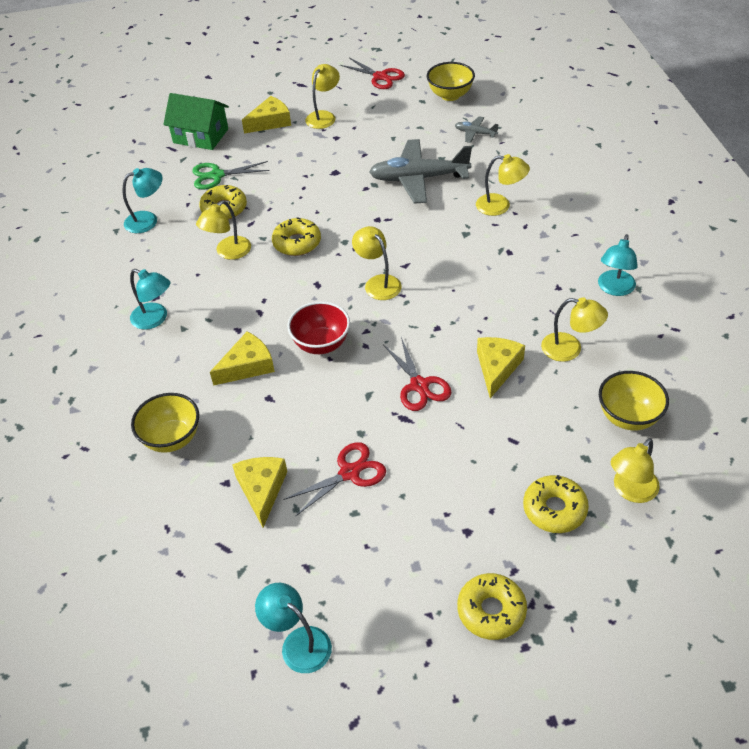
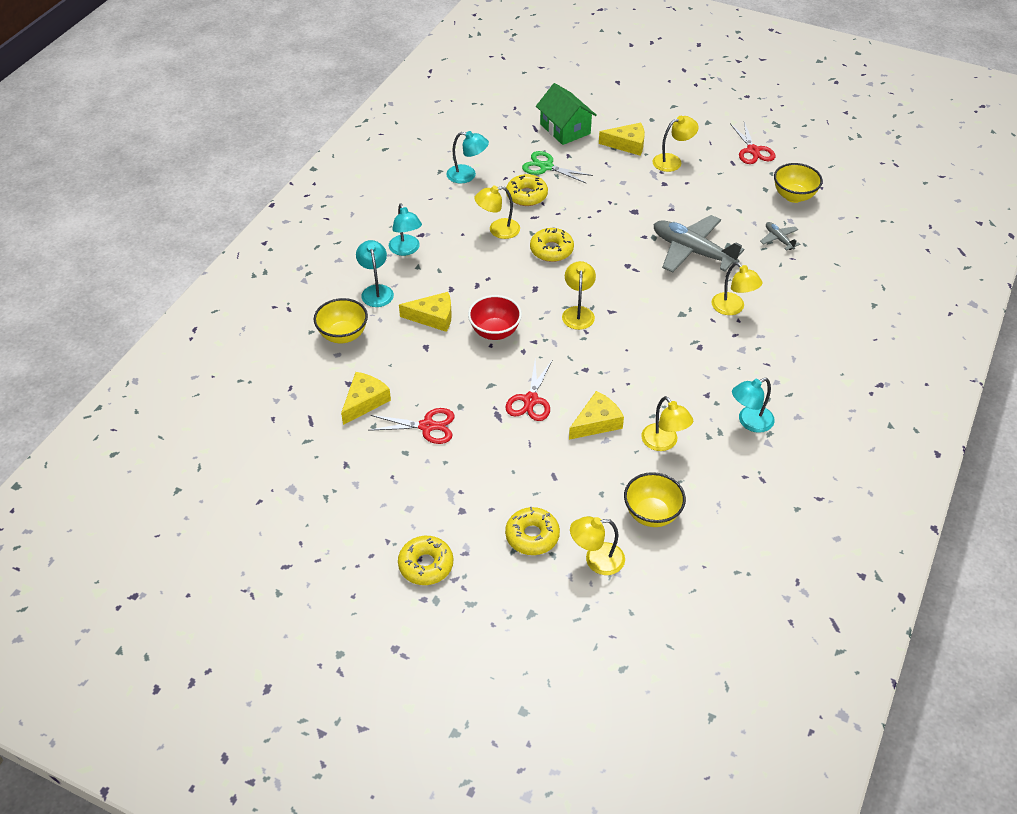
camera: 35 degrees right, 0 degrees up
(298, 643) = (298, 502): turquoise lamp -> turquoise lamp (376, 291)

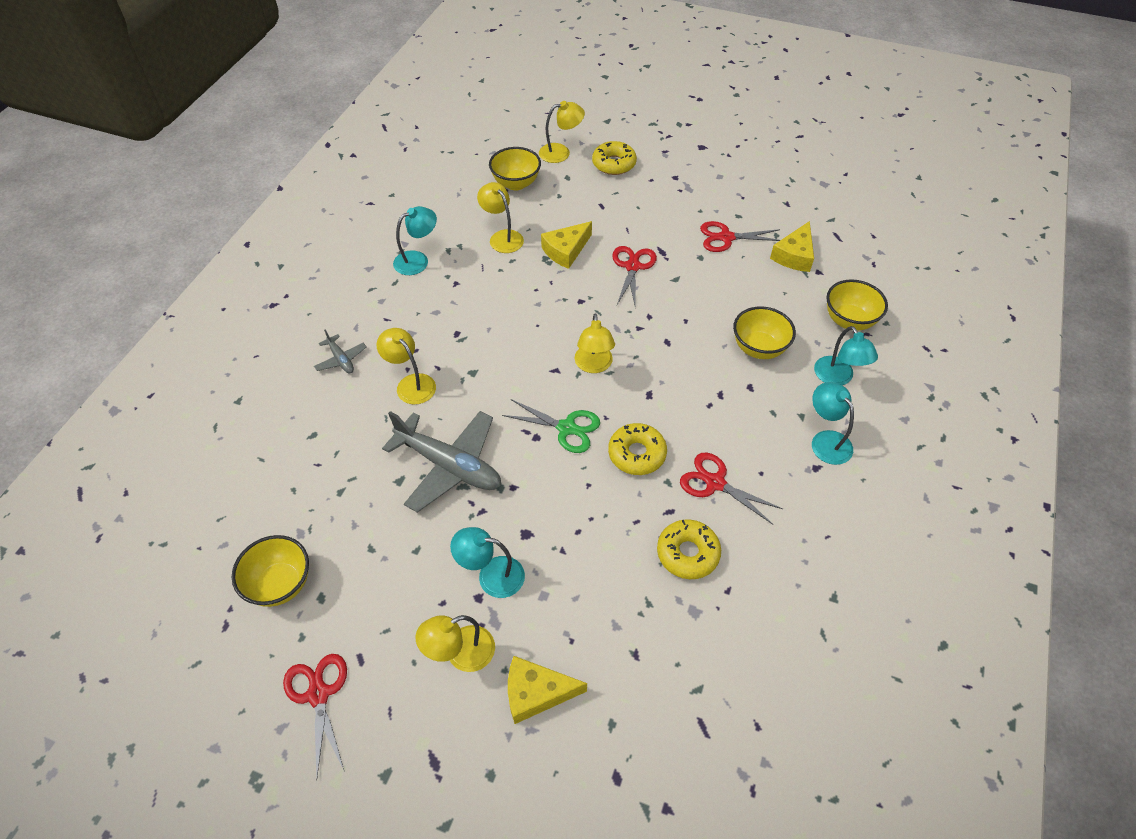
camera: 175 degrees right, 5 degrees up
(426, 565) = (693, 142): yellow donut -> none
(433, 317) = (758, 348): yellow cheese -> yellow bowl
(467, 175) = (788, 591): turquoise lamp -> turquoise lamp (491, 575)
(495, 332) = (684, 335): red bowl -> none
(498, 230) = (715, 483): yellow lamp -> red scissors
(546, 167) = (668, 621): green scissors -> green scissors (566, 428)
(565, 129) = (649, 729): green house -> none
(778, 239) = (327, 496): grey plane -> grey plane (341, 359)

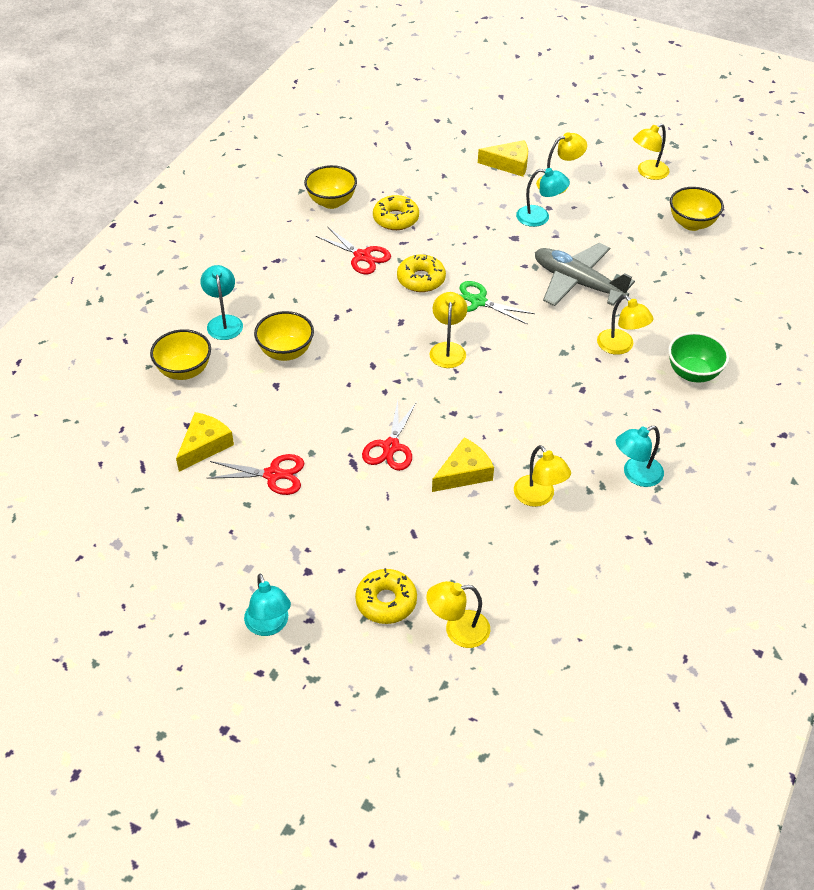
camera: 175 degrees left, 5 degrees down
(318, 694) = (648, 173): red scissors -> yellow lamp
(341, 359) = (693, 373): grey plane -> green bowl
(516, 183) = (522, 578): yellow bowl -> yellow bowl (331, 202)
(826, 440) = (259, 277): turquoise lamp -> turquoise lamp (269, 625)

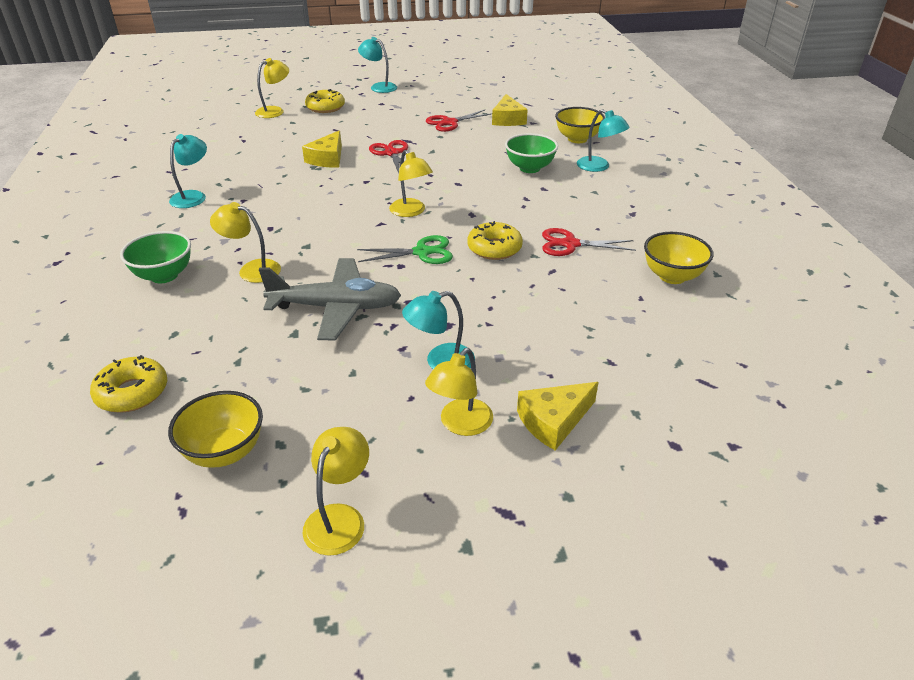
camera: 145 degrees right, 10 degrees down
(286, 352) = (529, 168): yellow bowl -> green bowl
(396, 219) = (590, 289): yellow donut -> yellow donut (132, 392)
(539, 497) = (263, 165): yellow lamp -> none

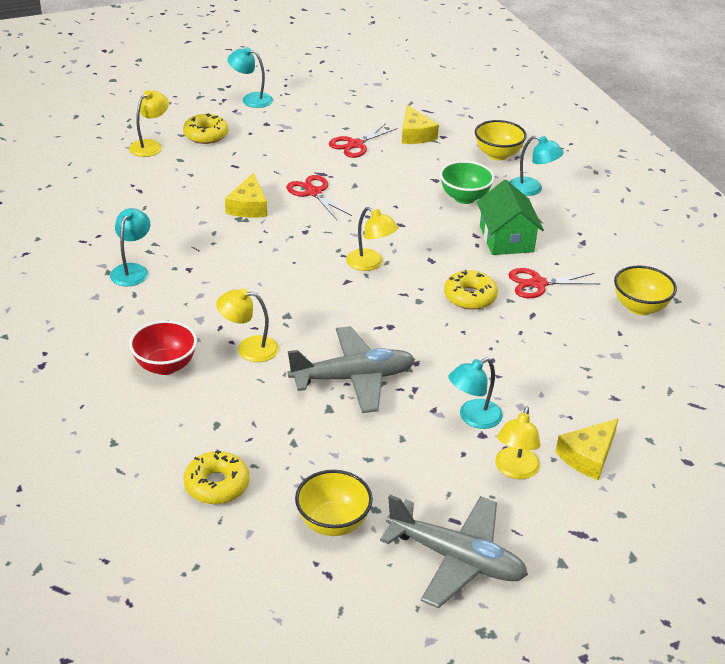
camera: 15 degrees left, 0 degrees up
(164, 276) = (165, 366): green bowl -> red bowl
(339, 518) = (456, 558): yellow lamp -> grey plane
(422, 252) = (403, 309): green scissors -> none
(555, 204) = (506, 239): none -> green house

